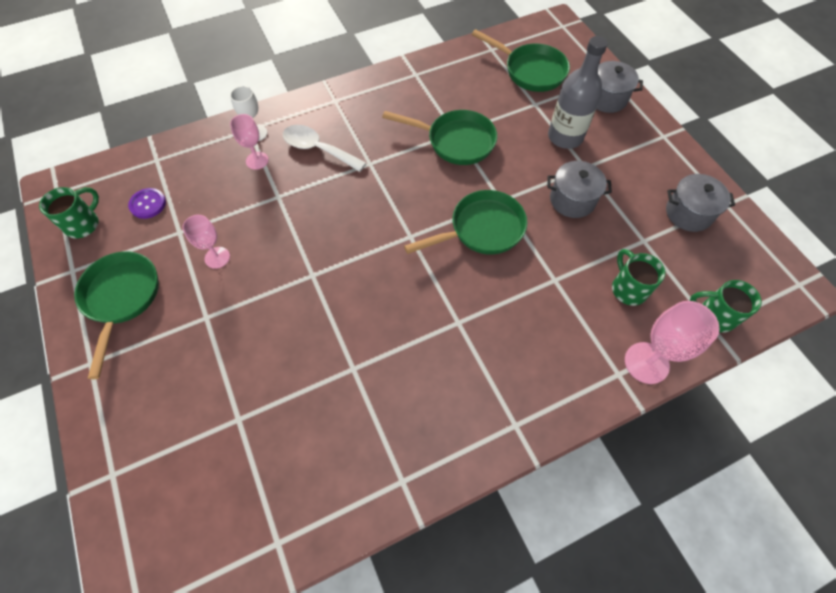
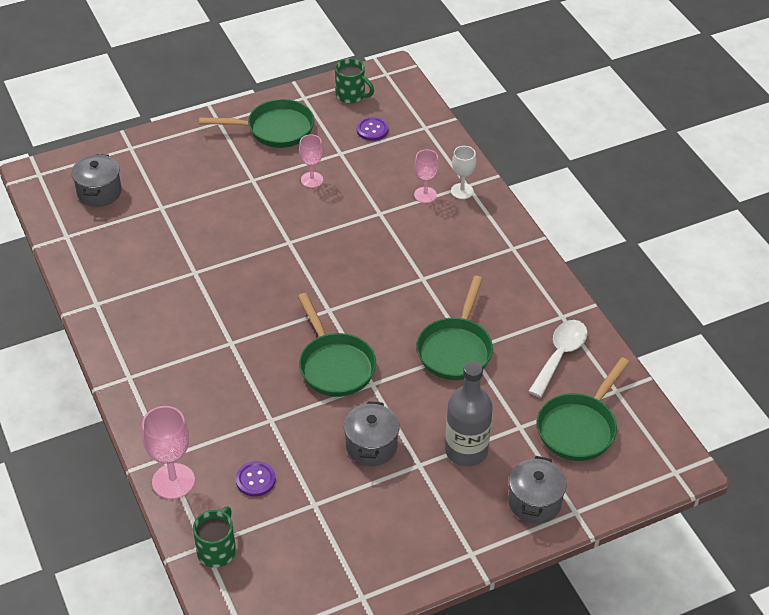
camera: 90 degrees right, 15 degrees down
(318, 149) = (441, 238): white spoon -> white spoon (560, 355)
(628, 288) = (255, 480): green mug -> purple button
(688, 213) = (350, 555): grey pot -> grey pot (99, 192)

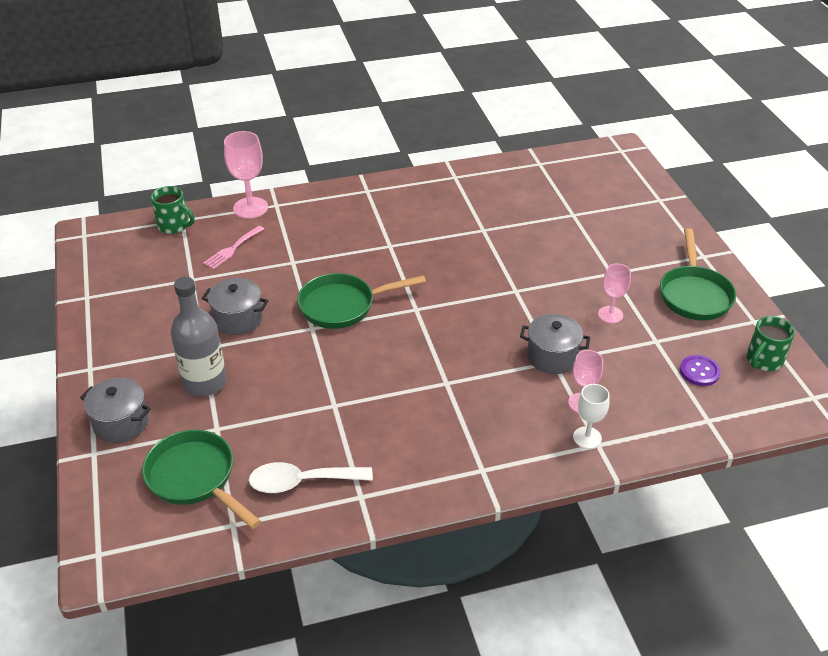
camera: 100 degrees right, 5 degrees down
(99, 192) = (596, 181): grey pot -> grey pot (552, 357)
(255, 480) = (232, 249): purple button -> pink fork
(456, 349) = (337, 394): green pan -> none
(560, 355) = (301, 482): white spoon -> white spoon turned 135 degrees clockwise

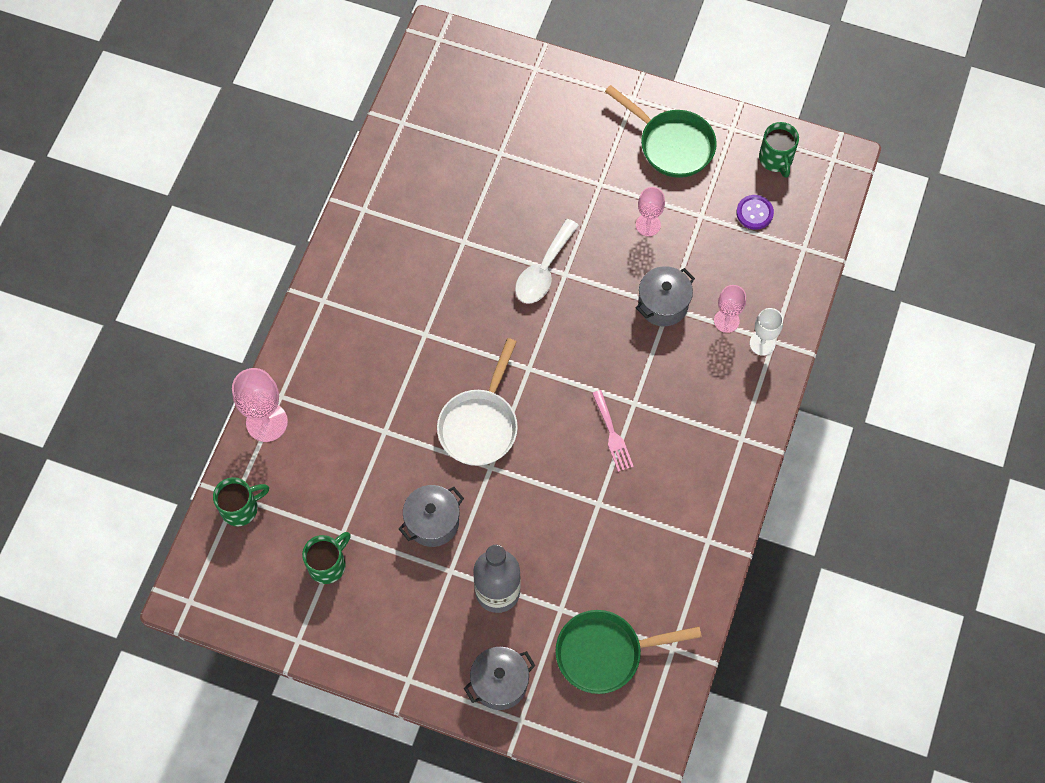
camera: 55 degrees left, 25 degrees up
(160, 283) = (328, 564): none -> green mug
(232, 249) = (323, 474): pink fork -> pink fork (612, 434)
(301, 482) = (664, 575): white spoon -> white spoon (543, 270)
(343, 306) = (480, 425): green pan -> white pan

